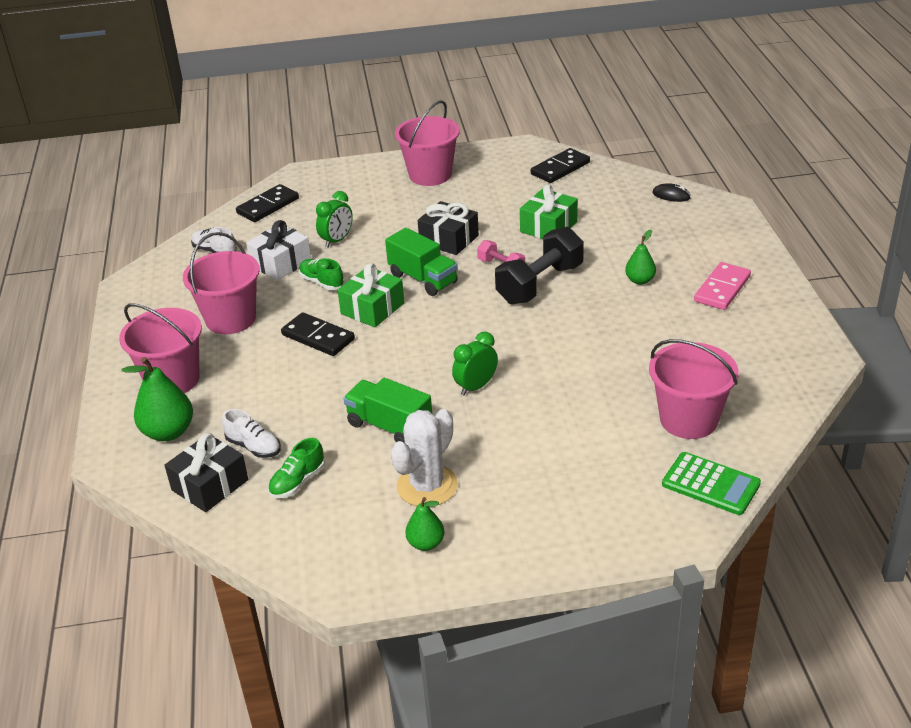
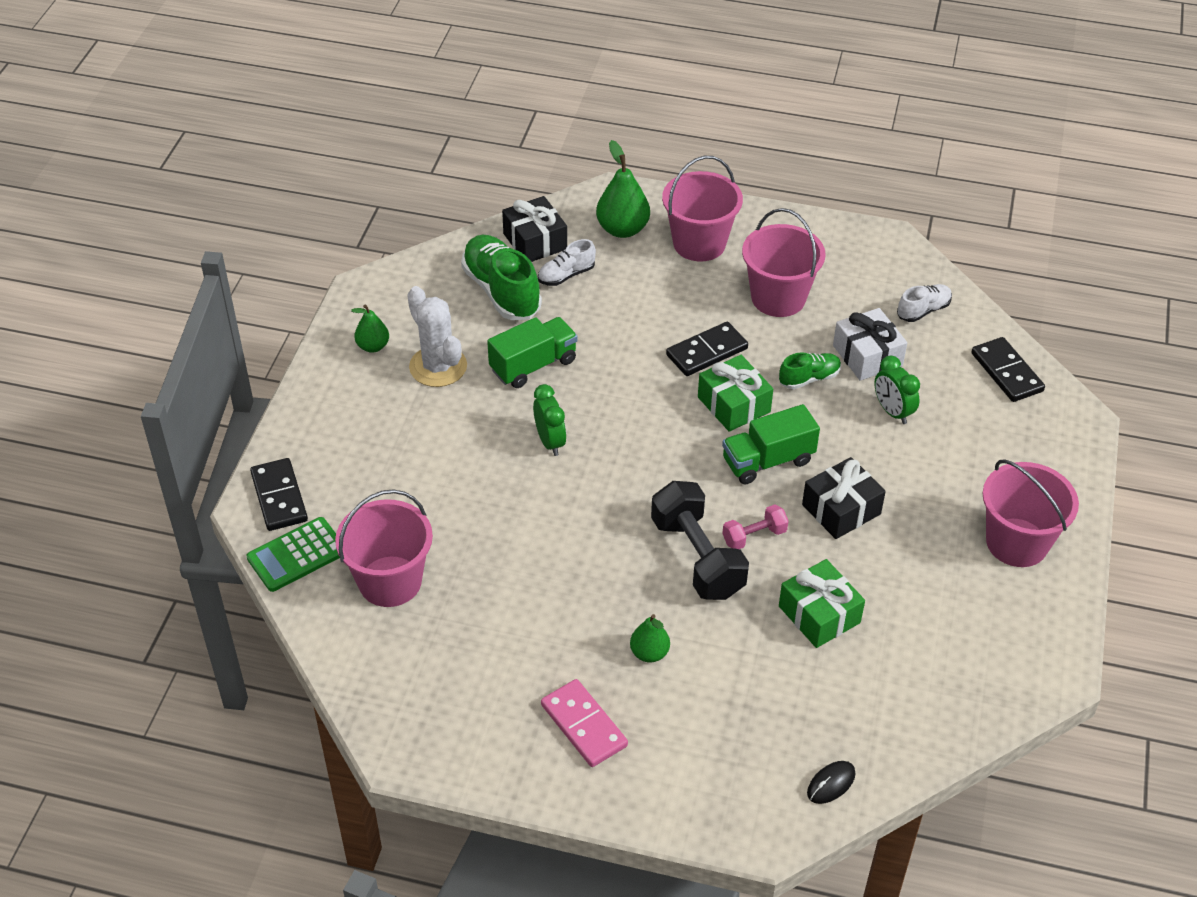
camera: 110 degrees right, 10 degrees up
(297, 482) = (501, 291): green shoe -> green shoe, size x1.86
(560, 168) = (969, 688): black domino -> black domino (279, 497)

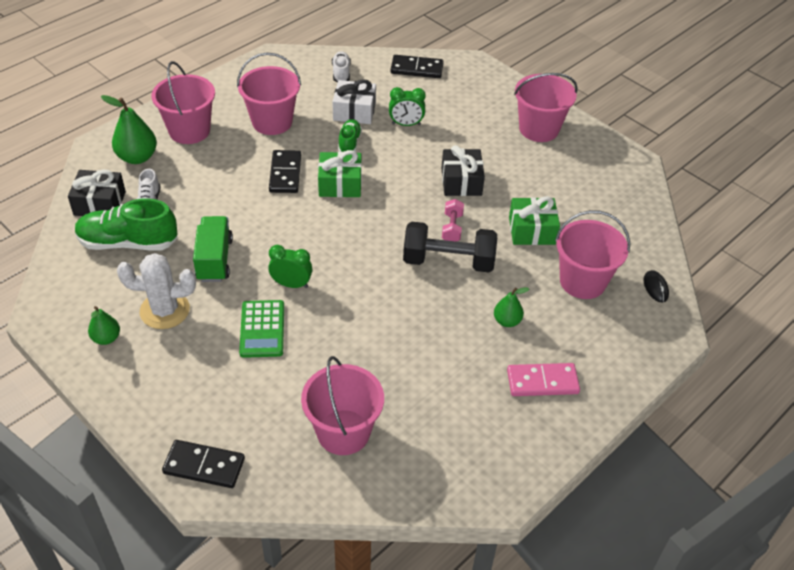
camera: 60 degrees left, 0 degrees up
(297, 555) = (272, 480): green calculator -> green calculator (262, 329)
(768, 461) = (398, 192): green truck -> none
(776, 701) = (582, 281): none -> pink bucket

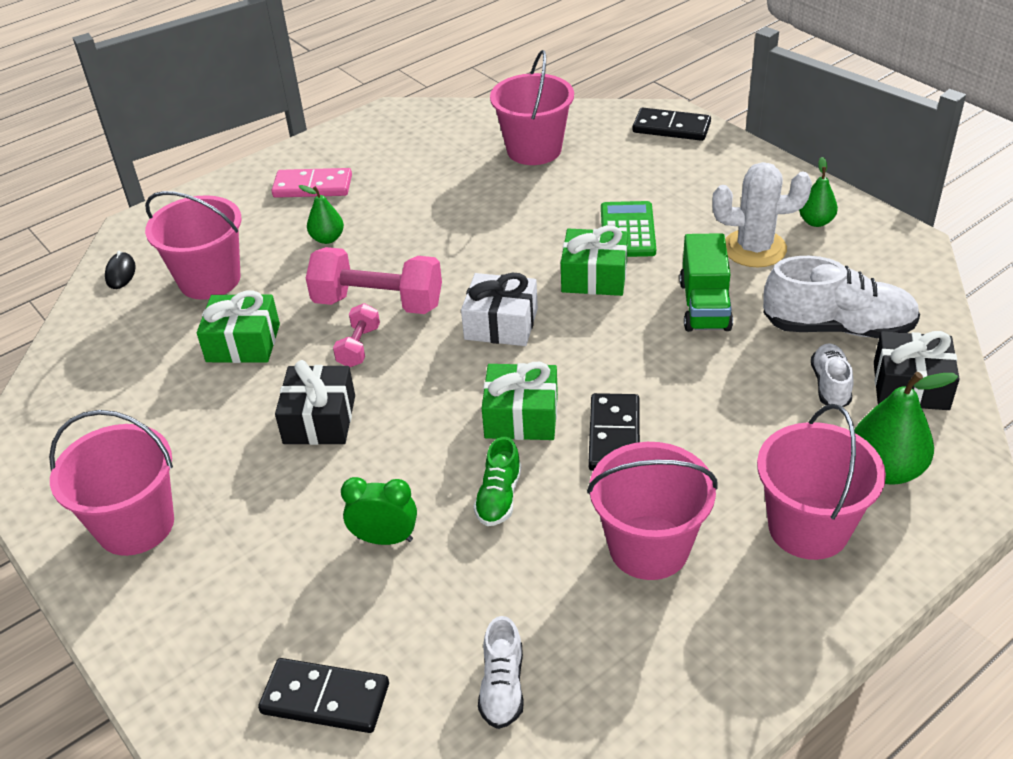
camera: 170 degrees left, 5 degrees down
(128, 243) = (837, 328): green shoe -> white shoe
(291, 284) = (594, 276): green clock -> green gift
(354, 111) = (483, 572): white gift -> white gift (501, 324)
(448, 261) = (378, 303): black dumbbell -> pink dumbbell

